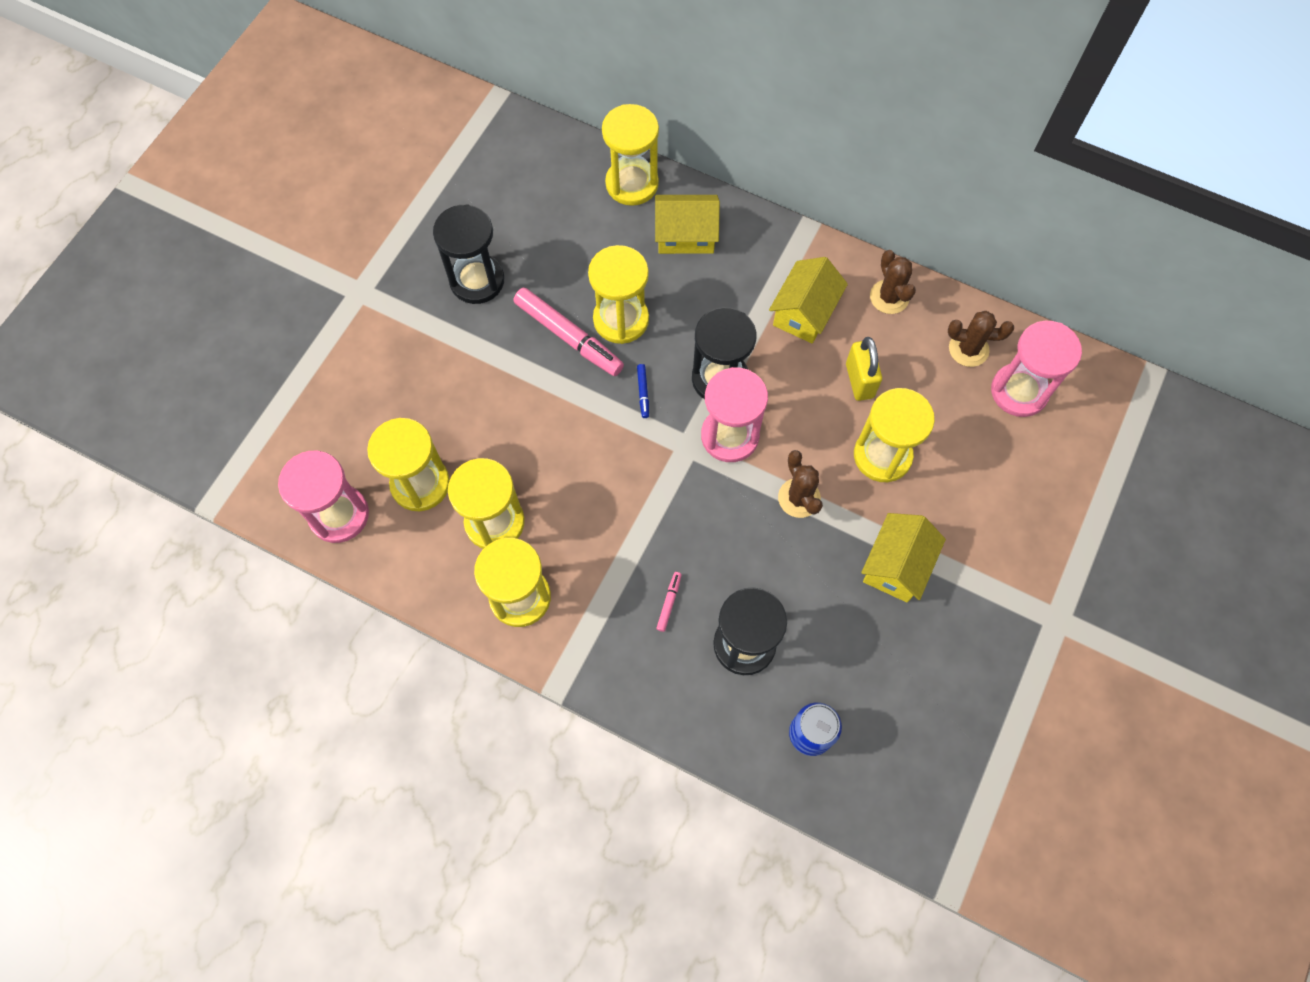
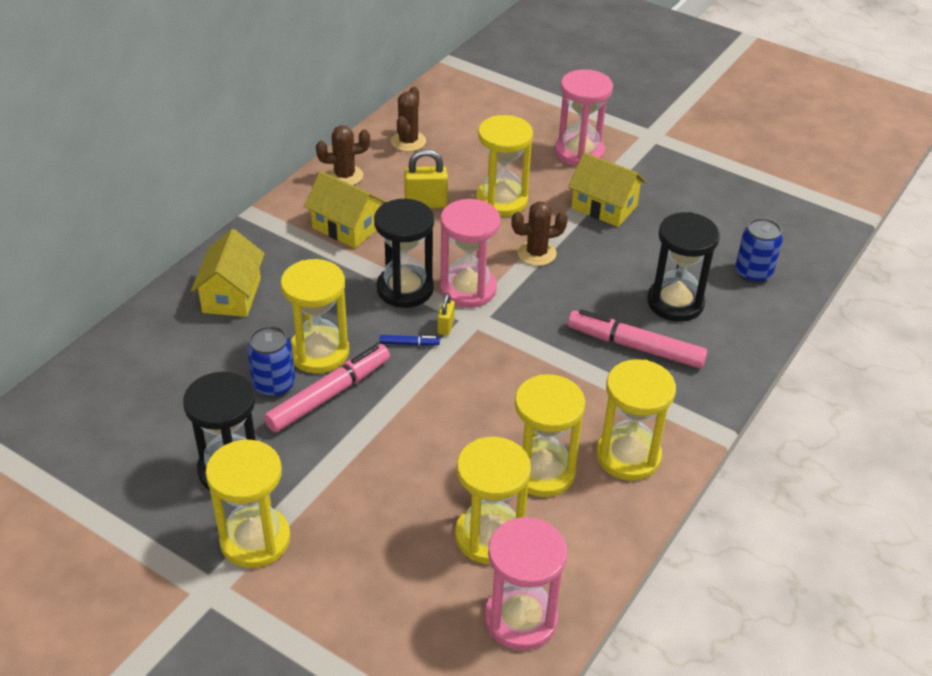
camera: 85 degrees left, 25 degrees down
(576, 292) = (274, 384): none -> blue can
(632, 184) = (150, 329): yellow hourglass -> yellow hourglass (255, 540)
(669, 603) = (635, 347): pink marker -> pink marker, size x2.36
(671, 421) = (445, 326): none -> yellow padlock
(1019, 391) = (453, 122): pink hourglass -> pink hourglass (579, 152)

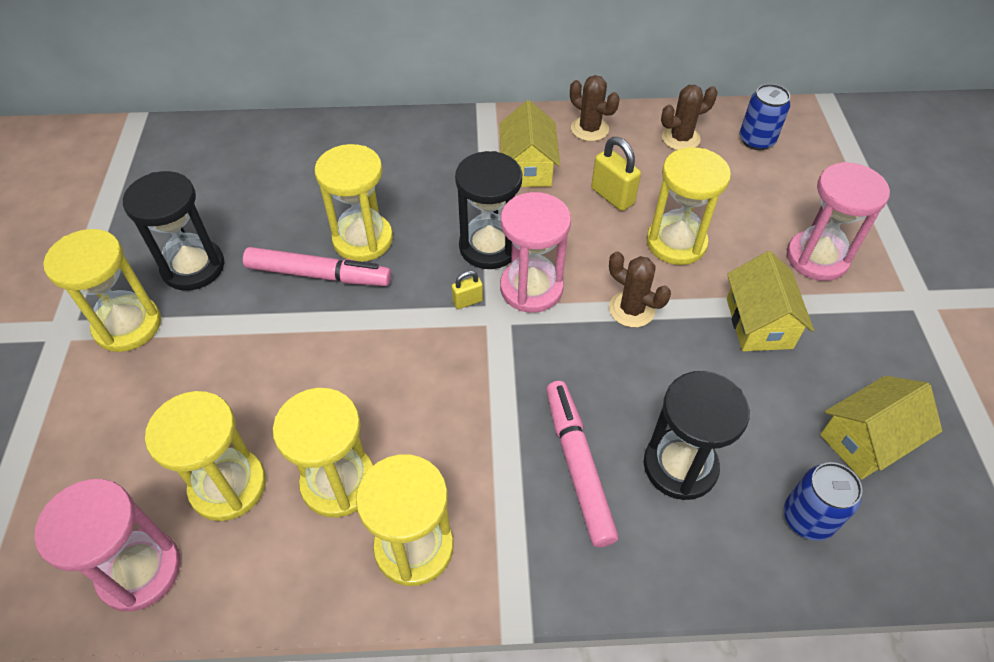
camera: 55 degrees right, 10 degrees up
(231, 295) = (382, 153): yellow house -> yellow house (866, 440)
(274, 384) = (304, 235): blue can -> blue can (756, 140)
(409, 343) = (423, 289): blue marker -> none

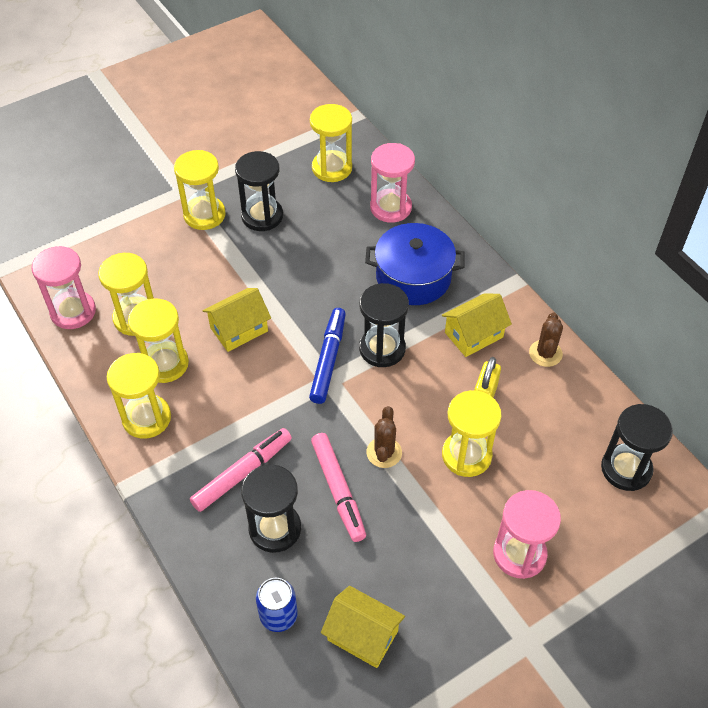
camera: 60 degrees right, 0 degrees up
(319, 275) = (297, 275): pink marker -> pink marker (338, 490)
(363, 239) = (340, 281): yellow hourglass -> yellow hourglass (332, 168)
(413, 177) = (413, 277): none -> blue pot
(467, 301) = (328, 359): yellow padlock -> blue marker
(531, 288) = (363, 388): pink hourglass -> pink hourglass (390, 207)
(680, 138) = (584, 416): brown cactus -> none
(756, 140) = (626, 469): blue can -> black hourglass
(758, 323) = (425, 535): yellow house -> yellow house (239, 329)

